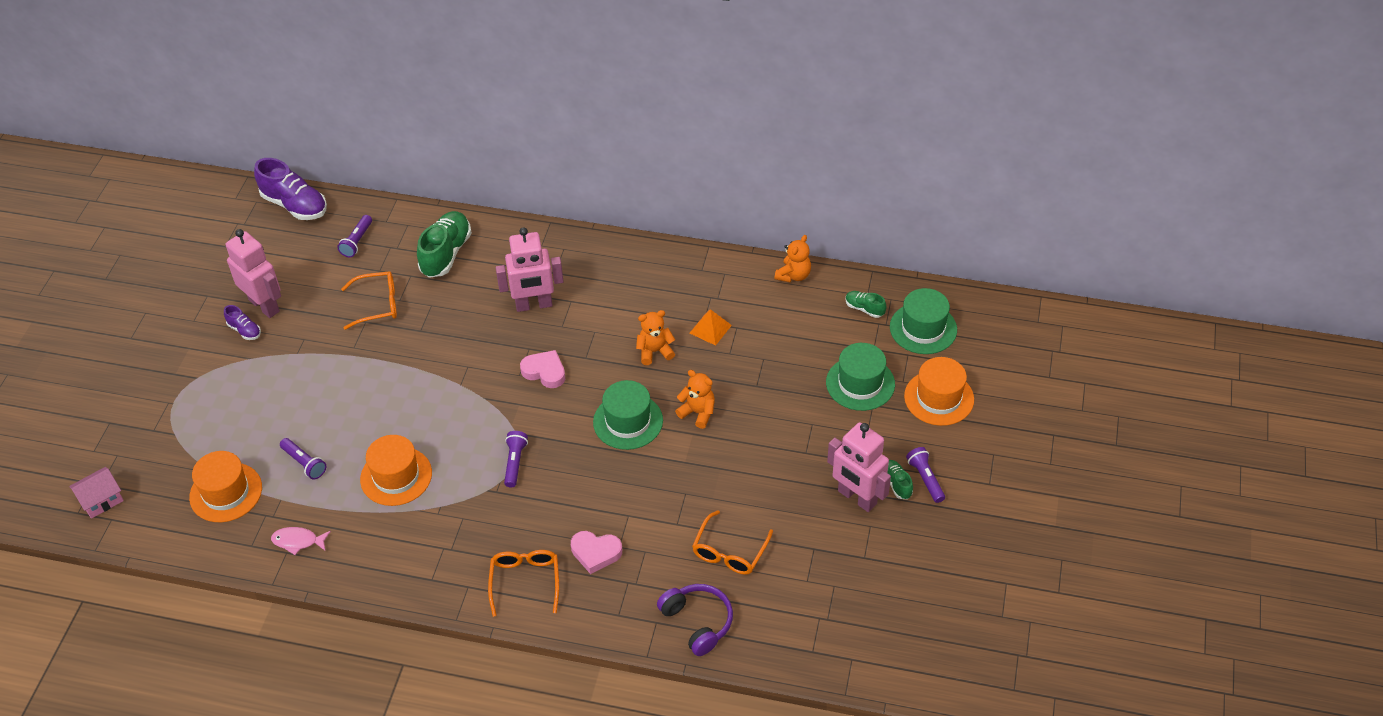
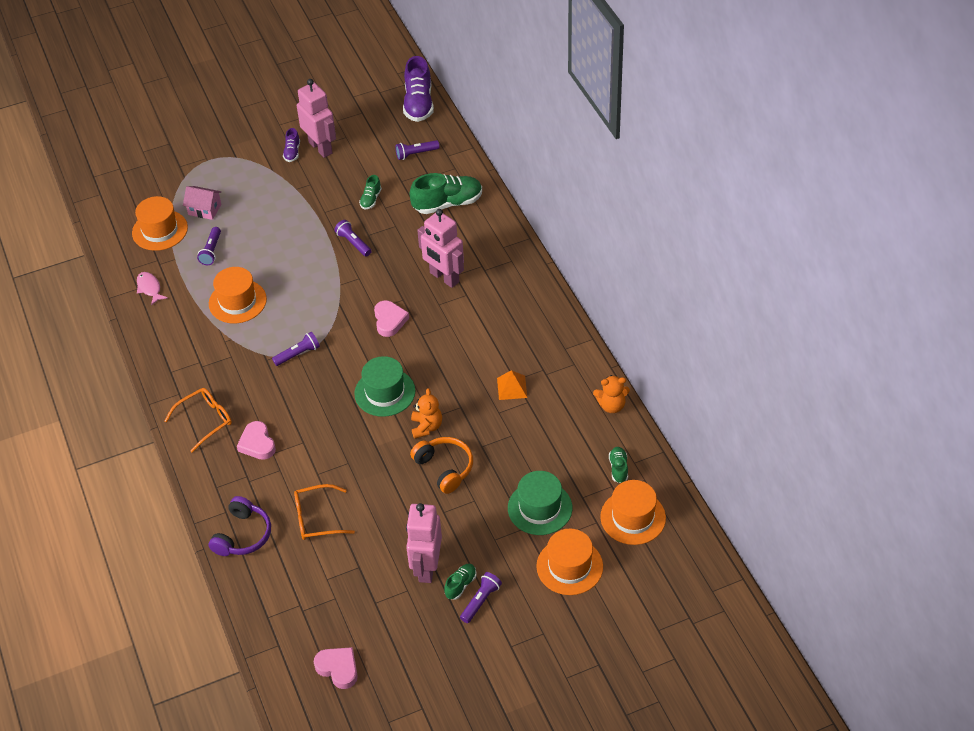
camera: 55 degrees right, 0 degrees up
(101, 500) = (110, 180): pink house -> pink house (204, 209)
(264, 305) = (321, 147): pink robot -> pink robot turned 45 degrees counterclockwise
(377, 305) = (371, 199): orange glasses -> green shoe
(419, 347) = (353, 243): none -> purple flashlight
(655, 351) = (461, 369): orange teddy bear -> none
(757, 425) = (445, 468): none -> orange headphones
(915, 624) = (338, 668): none -> pink heart
(923, 328) = (633, 517): green hat -> orange hat

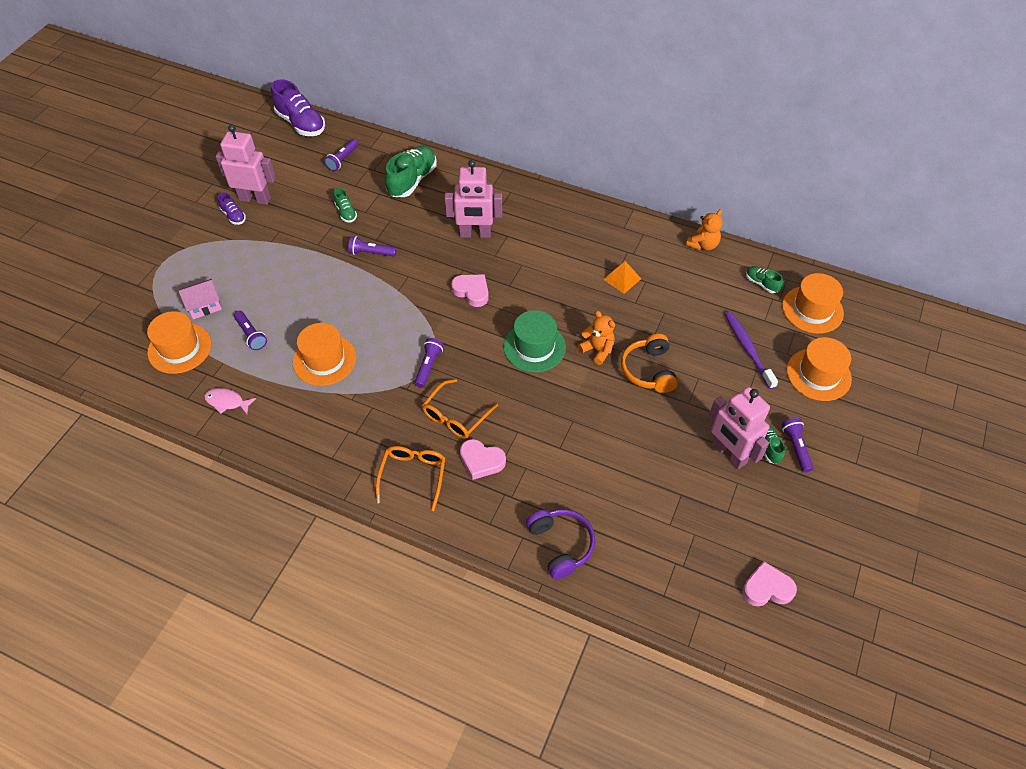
camera: 45 degrees left, 5 degrees up
(317, 518) = (603, 483): orange glasses -> orange glasses (456, 416)
(445, 468) = (648, 370): orange headphones -> orange headphones turned 105 degrees counterclockwise
(540, 508) = (748, 349): green hat -> purple toothbrush

